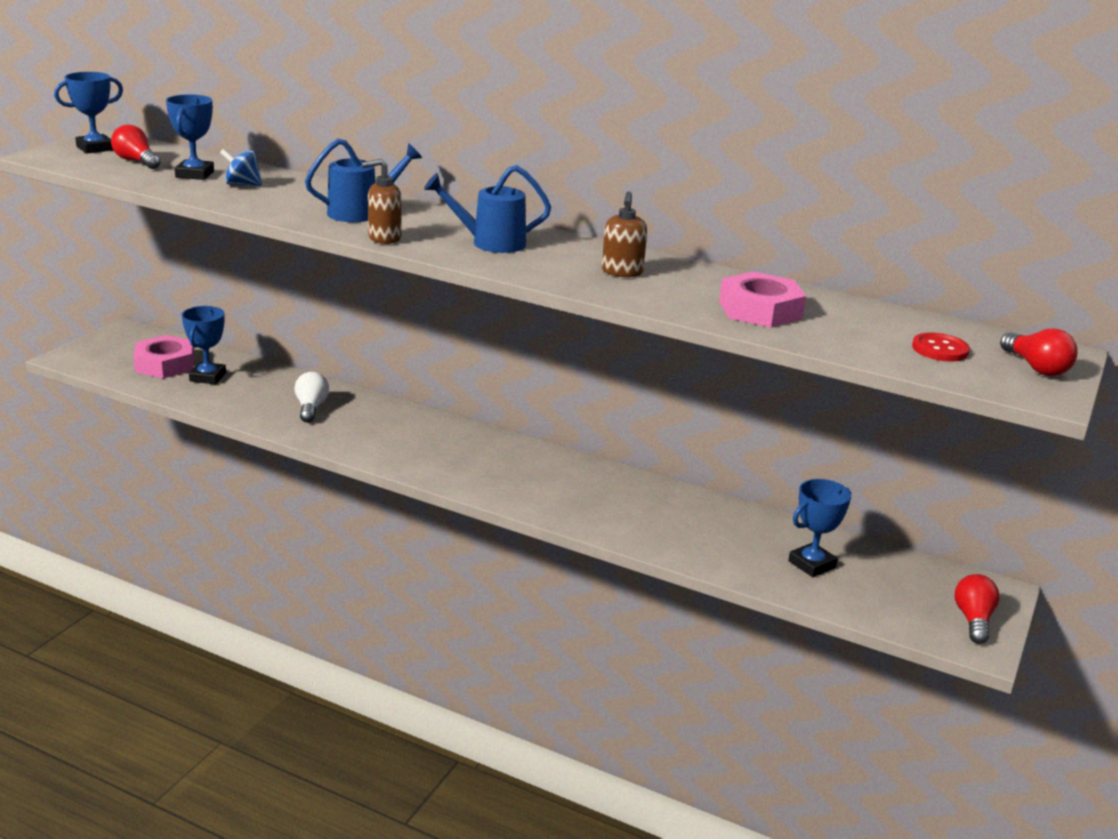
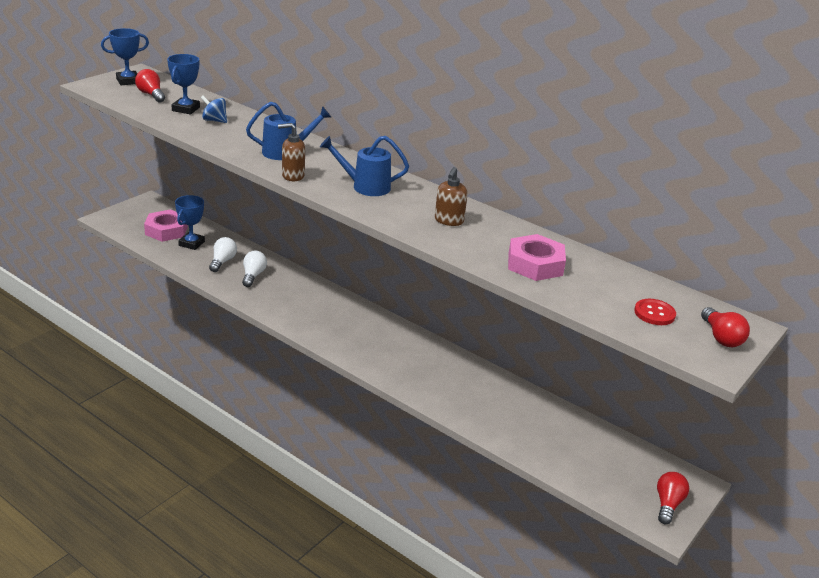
camera: 10 degrees right, 5 degrees up
(261, 395) = (222, 261): none -> white light bulb
(811, 564) = (564, 443): blue trophy -> none

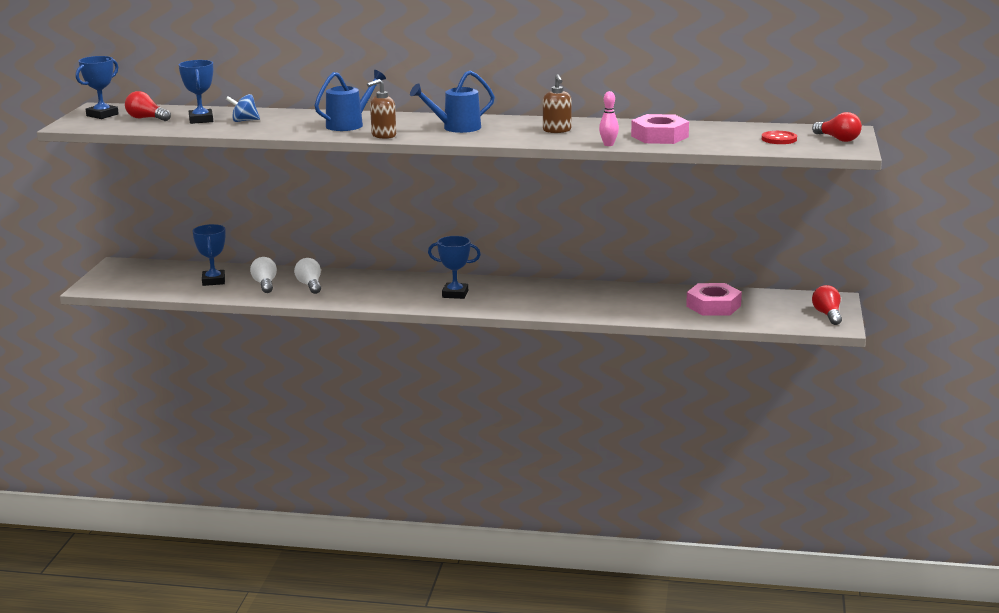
camera: 25 degrees left, 10 degrees down
(166, 230) = (172, 279): pink nut -> pink nut (713, 306)
(352, 331) = (455, 294): none -> blue trophy
(470, 259) = (608, 144): none -> pink bowling pin

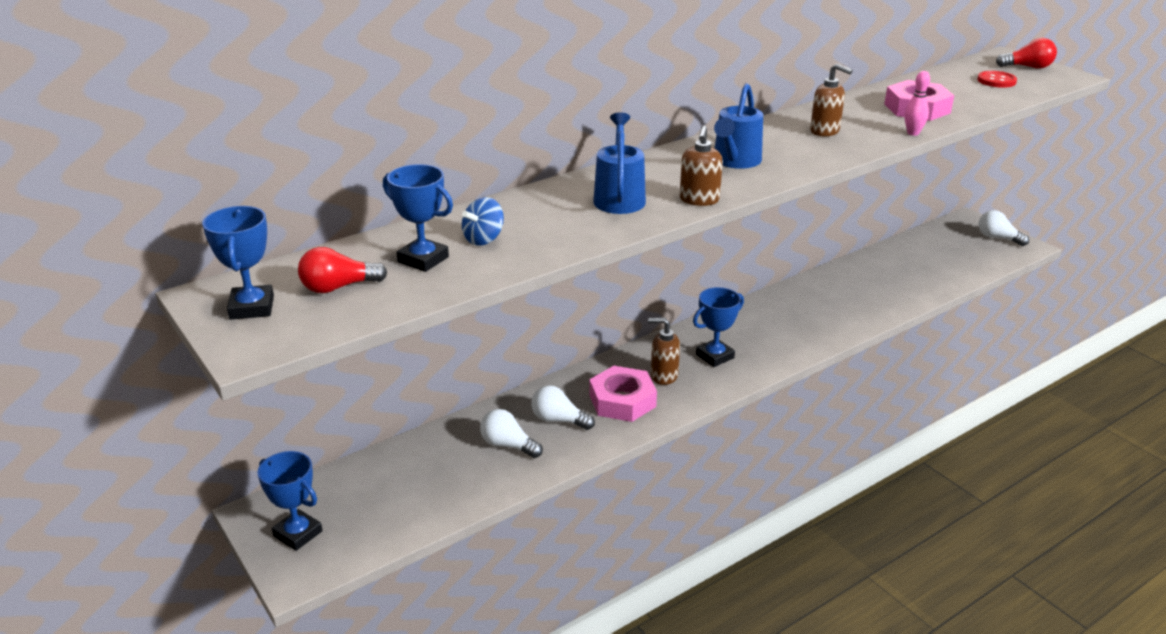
camera: 45 degrees left, 10 degrees up
(213, 281) = (438, 473): blue trophy -> blue trophy (298, 534)
(405, 290) = (663, 376): none -> brown soap dispenser
(713, 306) = (919, 266): pink nut -> pink nut (622, 401)
(827, 315) = (998, 238): red light bulb -> white light bulb

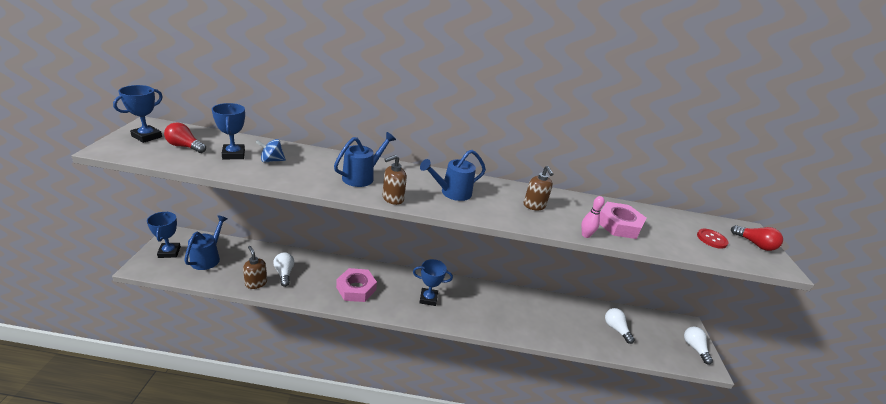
camera: 35 degrees right, 0 degrees up
(370, 500) = (208, 258): none -> blue watering can
(559, 420) = (319, 277): white light bulb -> white light bulb (615, 329)
(663, 376) = (391, 291): brown soap dispenser -> brown soap dispenser (256, 283)

